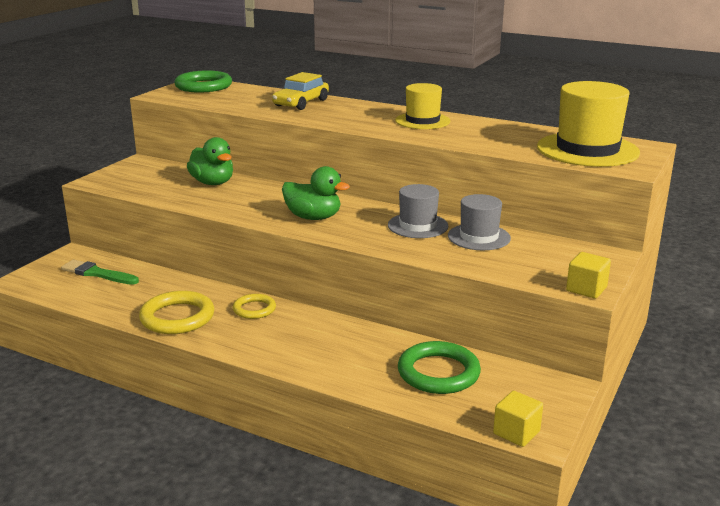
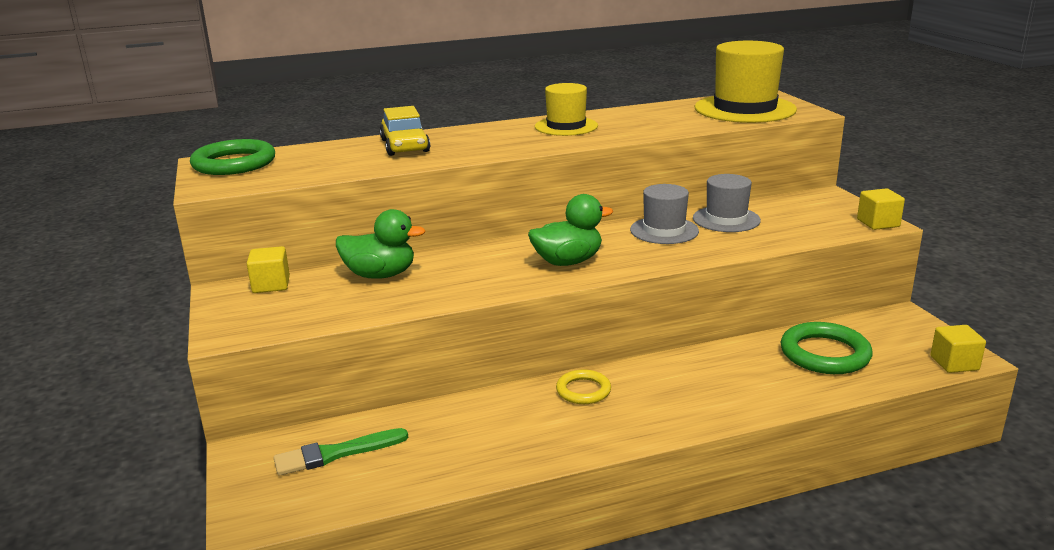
camera: 45 degrees left, 0 degrees up
(161, 167) = (271, 285): none -> yellow cube
(177, 317) = (533, 441): yellow ring -> none

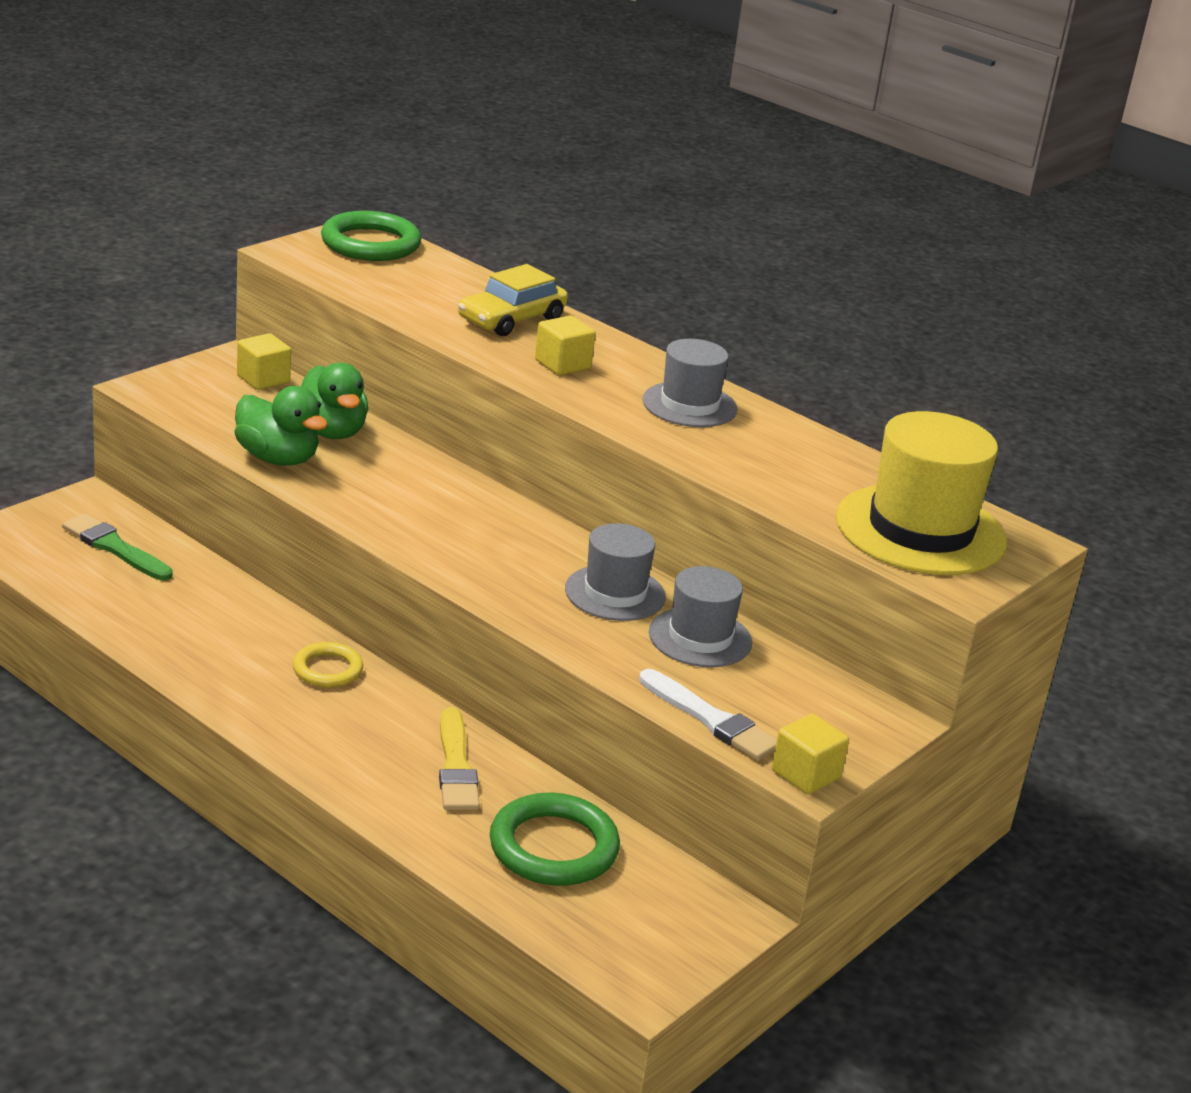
camera: 55 degrees right, 5 degrees up
(566, 126) = (689, 405): yellow hat -> grey hat
(567, 262) = (457, 539): green duck -> green duck (278, 458)
(725, 367) = (456, 766): none -> yellow brush
(816, 234) = (711, 719): none -> white brush
(954, 363) = (614, 971): yellow cube -> yellow cube (562, 364)

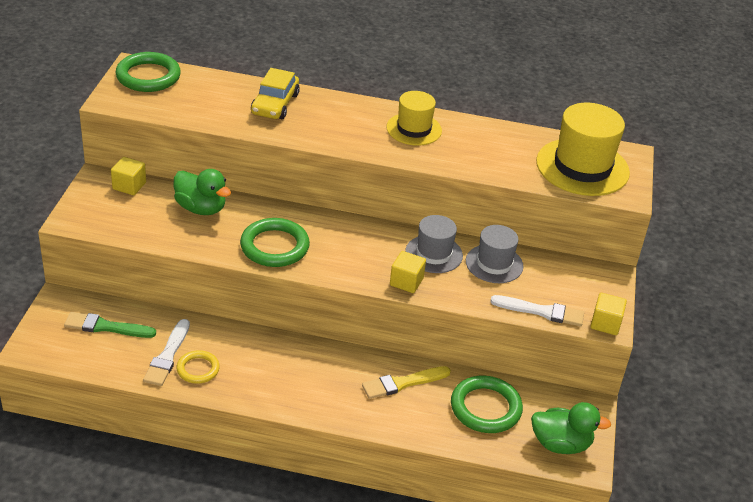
camera: 30 degrees left, 10 degrees up
(158, 607) = (167, 356): none -> white brush
(278, 458) = (192, 240): green duck -> green duck (560, 444)
(327, 669) = (290, 354): yellow ring -> yellow ring (198, 369)
(384, 504) = (274, 246): none -> green ring
(456, 766) = (402, 383): yellow brush -> yellow brush turned 105 degrees clockwise
(562, 364) = (330, 126): yellow cube -> yellow cube (406, 282)
(689, 405) = (414, 129): grey hat -> yellow hat

